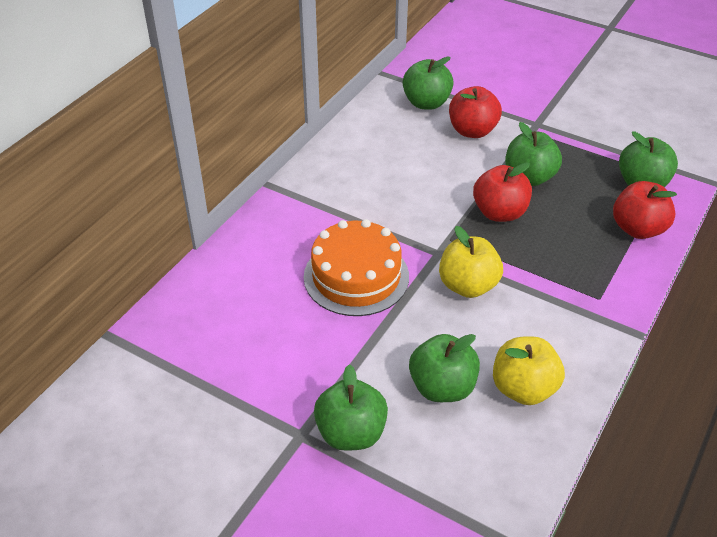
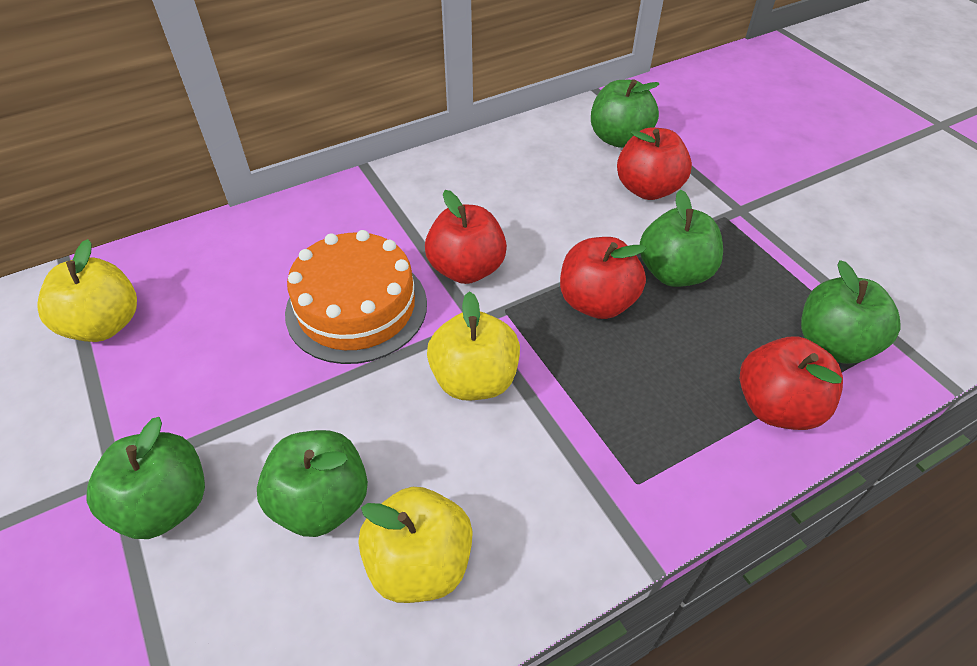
camera: 30 degrees right, 5 degrees up
(192, 360) = (105, 325): none -> yellow apple
(404, 225) = (466, 269): none -> red apple

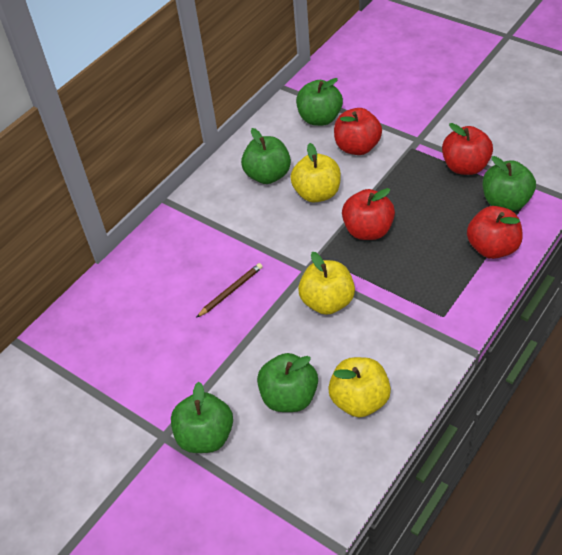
camera: 20 degrees left, 0 degrees up
(105, 325) = (82, 366): yellow apple -> yellow apple (317, 193)
(356, 307) = (231, 291): orange cake -> brown pencil
(466, 269) = (280, 242): red apple -> red apple (465, 167)
(674, 273) = (401, 195): green apple -> green apple (268, 175)

